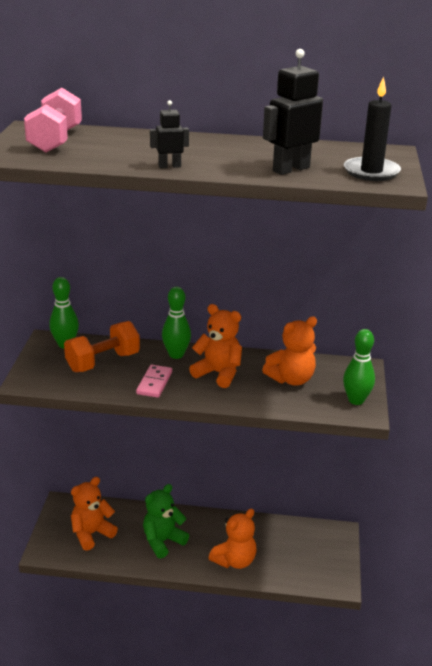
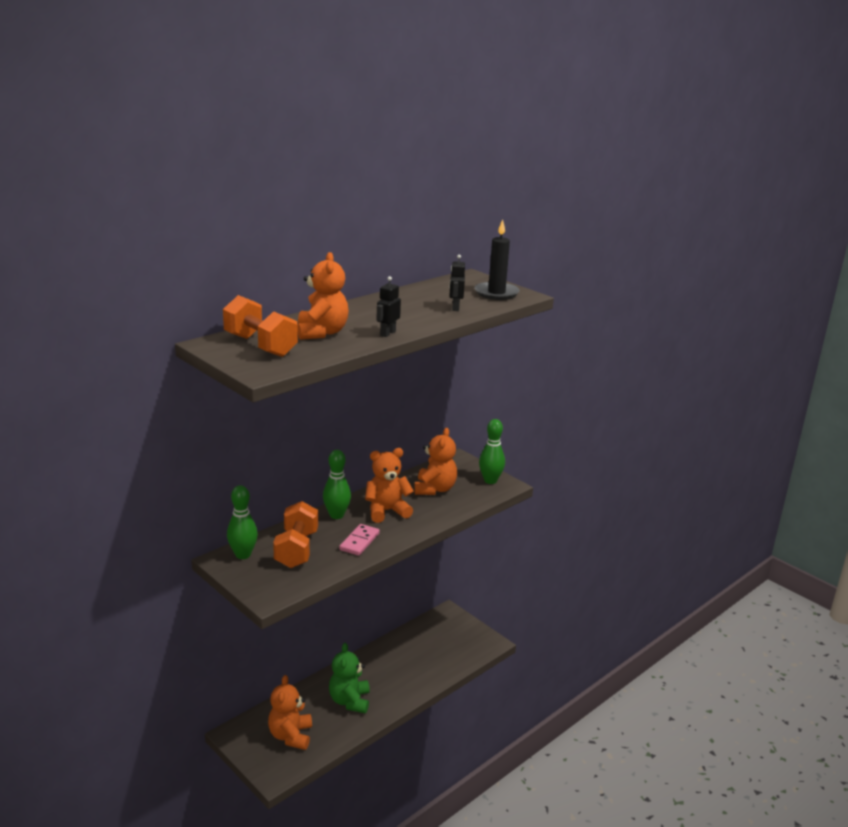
camera: 50 degrees left, 5 degrees down
(55, 140) = (260, 345): pink dumbbell -> orange dumbbell
(154, 383) = (359, 541): pink domino -> pink domino turned 60 degrees clockwise
(234, 560) = (414, 677): orange teddy bear -> orange teddy bear (322, 333)
(290, 169) = (455, 308): black robot -> black robot, size x0.56

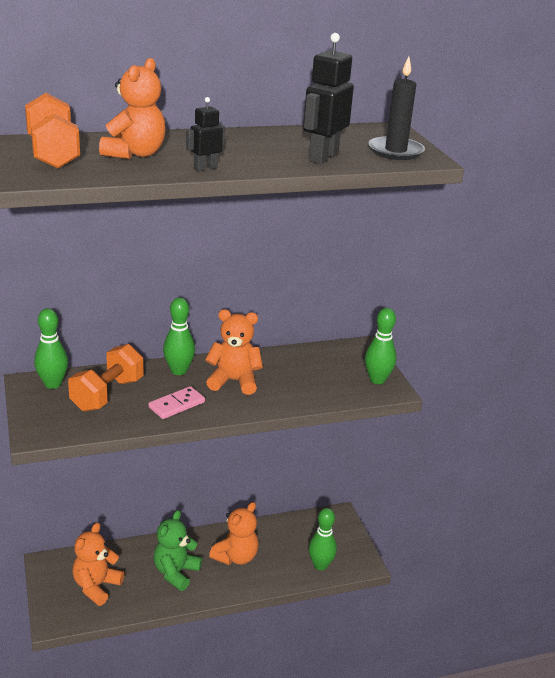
camera: 25 degrees right, 5 degrees up
(435, 489) = (306, 372): orange teddy bear -> orange teddy bear (236, 557)
(455, 308) = (323, 157): black robot -> black robot, size x1.77
(459, 655) = (320, 565): none -> green bowling pin

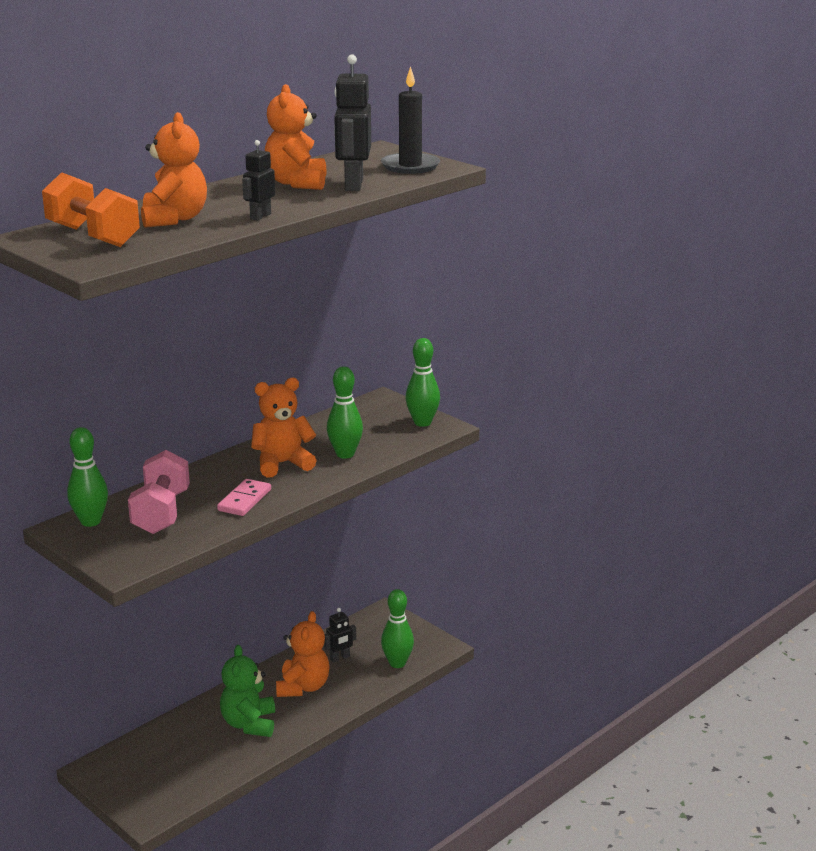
camera: 25 degrees left, 5 degrees down
(96, 586) = (170, 768): orange teddy bear -> orange teddy bear (297, 183)
(107, 394) = (161, 513): orange dumbbell -> pink dumbbell
(179, 371) = (215, 471): green bowling pin -> green bowling pin (345, 454)
(280, 542) = (340, 658): none -> black robot

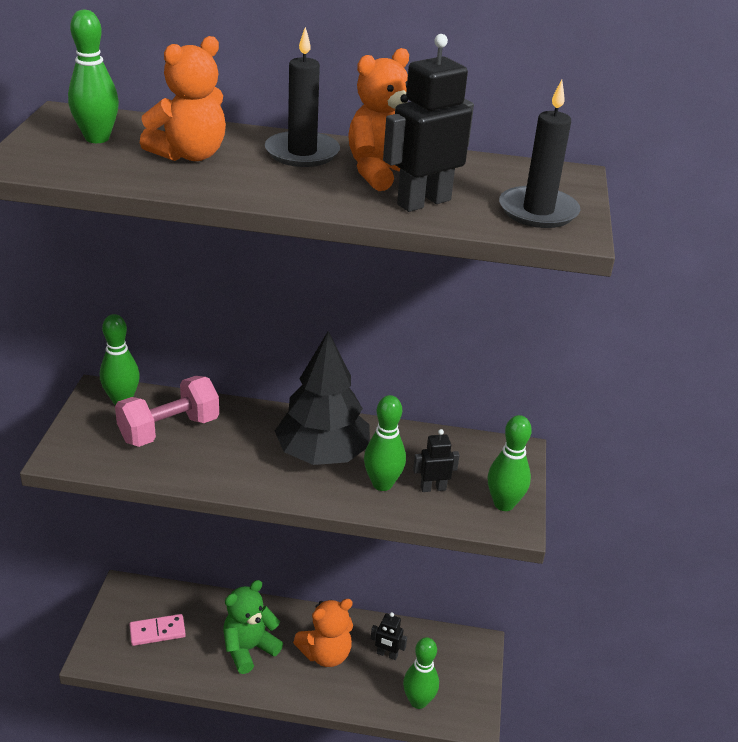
camera: 50 degrees right, 10 degrees up
(93, 236) = (97, 138): orange dumbbell -> green bowling pin
(229, 193) = (302, 153): none -> black candle
(244, 500) = (234, 465): pink domino -> pink domino (157, 631)
(260, 216) = (251, 190): black robot -> black robot (433, 488)
(282, 464) = (322, 454): orange teddy bear -> black tree

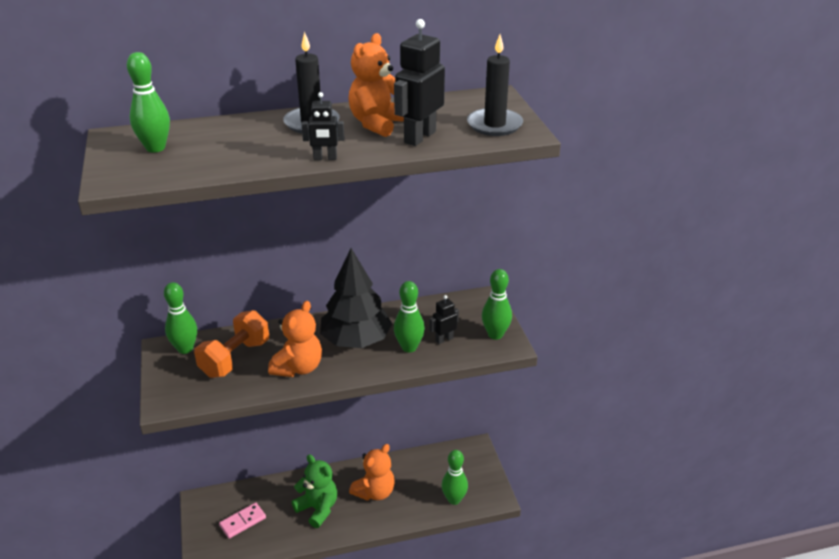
camera: 20 degrees left, 0 degrees up
(169, 430) = (235, 358): pink dumbbell -> orange dumbbell
(189, 155) = (234, 143): orange teddy bear -> orange teddy bear (298, 367)
(249, 649) = (318, 508): green teddy bear -> green teddy bear turned 105 degrees clockwise
(387, 654) = (417, 476): black robot -> black robot (325, 158)

